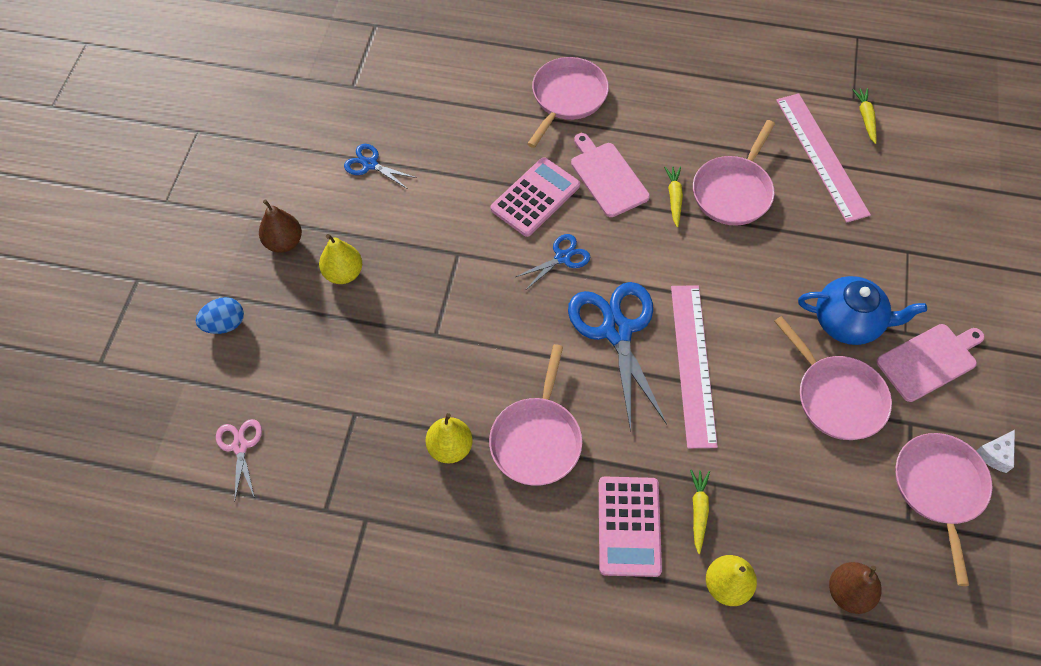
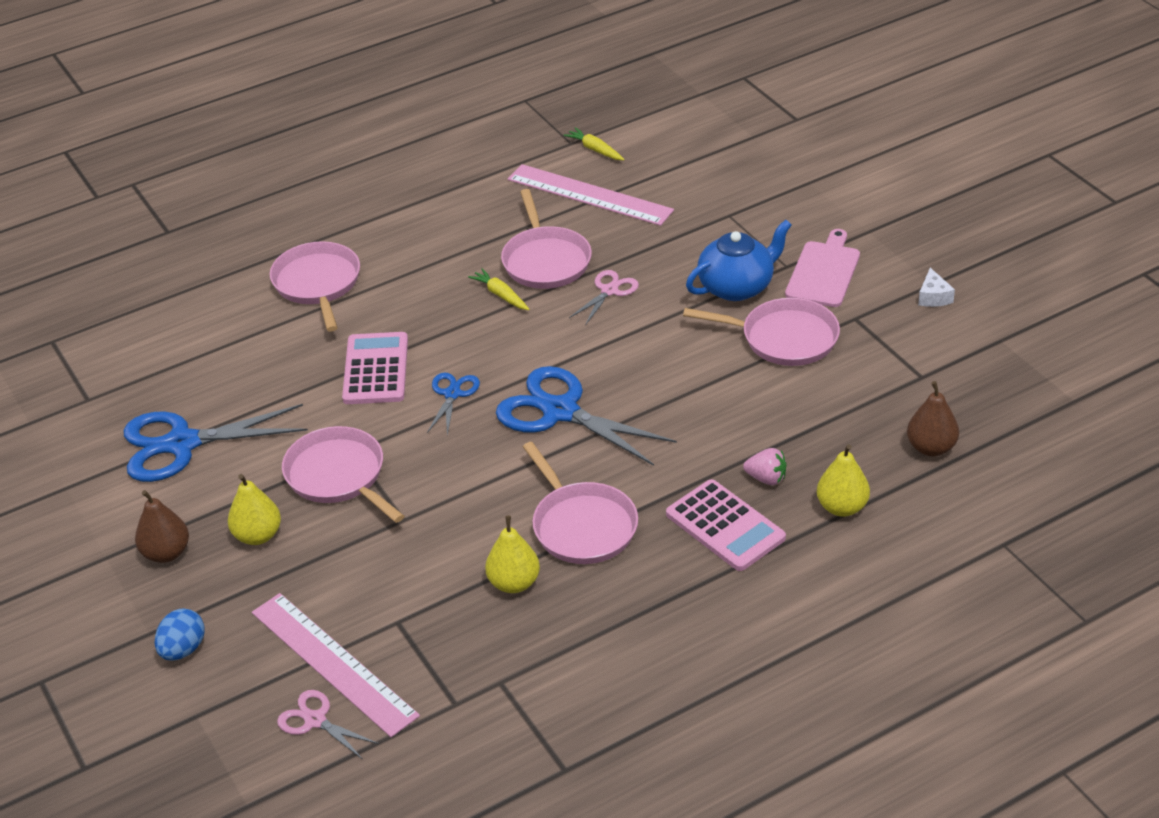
camera: 40 degrees left, 20 degrees down
(370, 164) = (182, 444): blue scissors -> blue scissors, size x1.99
(607, 177) = (424, 316): pink cutting board -> none
(692, 364) = (649, 391): pink ruler -> pink ruler (333, 663)
(698, 511) = (766, 478): yellow carrot -> pink strawberry
(752, 253) = (609, 291): none -> pink scissors
(939, 488) = (919, 343): pink pan -> pink pan (338, 476)

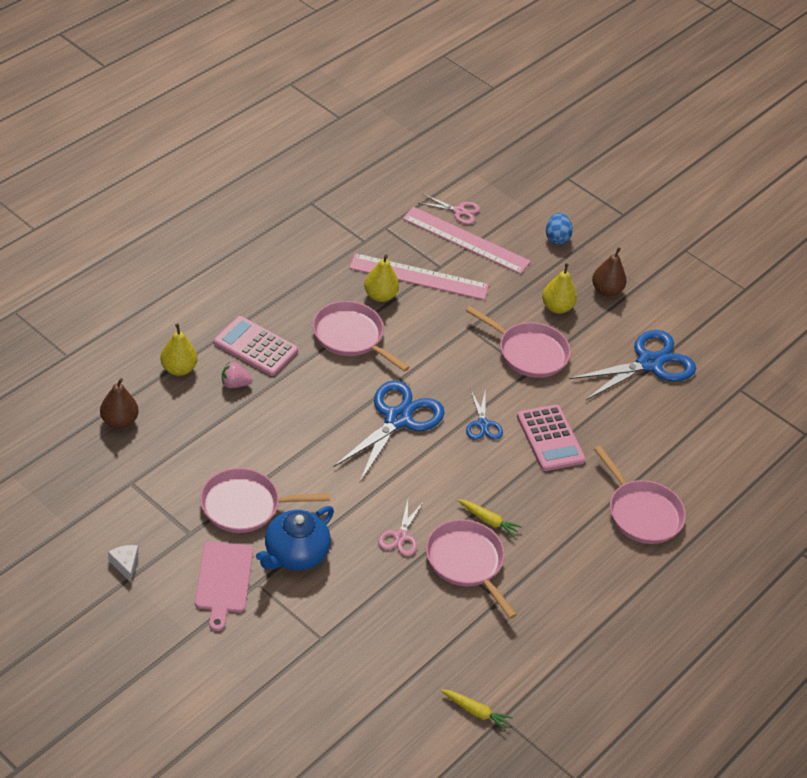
camera: 155 degrees right, 5 degrees up
(560, 411) = (398, 419): blue scissors -> blue scissors turned 75 degrees counterclockwise
(589, 195) = (458, 648): pink ruler -> pink ruler (419, 277)

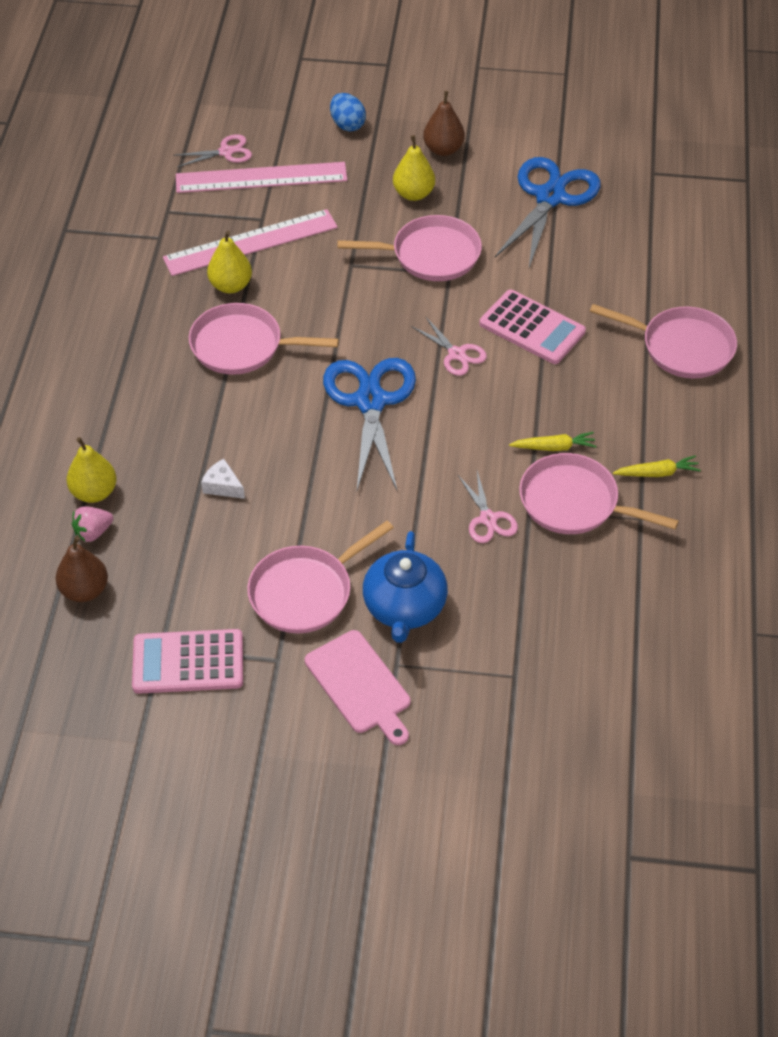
camera: 30 degrees left, 5 degrees up
(125, 564) = (242, 740): white cheese -> white cheese (222, 486)
(235, 384) = (170, 470): pink strawberry -> pink strawberry (93, 532)
(255, 347) = (154, 417): pink calculator -> pink calculator (188, 662)
(475, 712) = (724, 645): yellow carrot -> yellow carrot (657, 473)
(483, 424) = (456, 354): blue scissors -> pink scissors

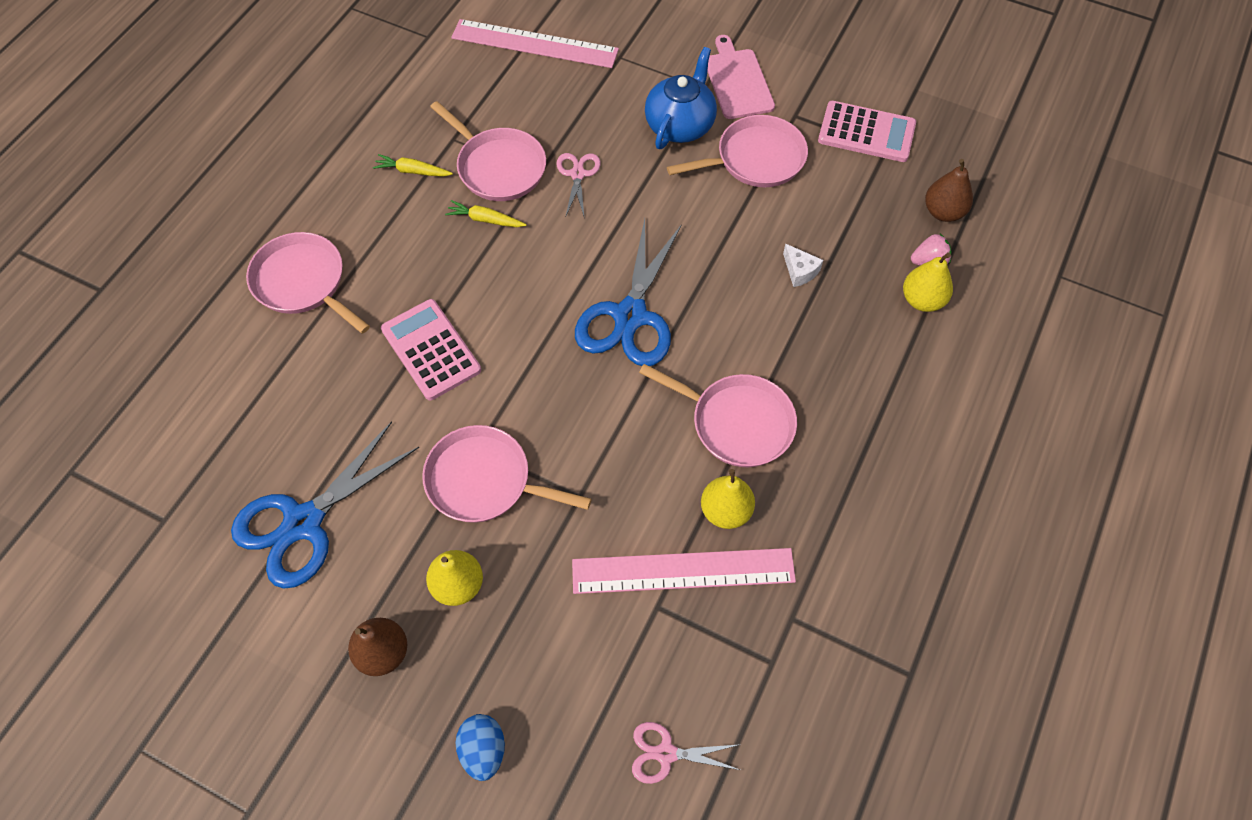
camera: 160 degrees left, 10 degrees up
(261, 177) = (634, 683): pink ruler -> pink ruler (534, 44)
(456, 354) = (522, 343): pink scissors -> none

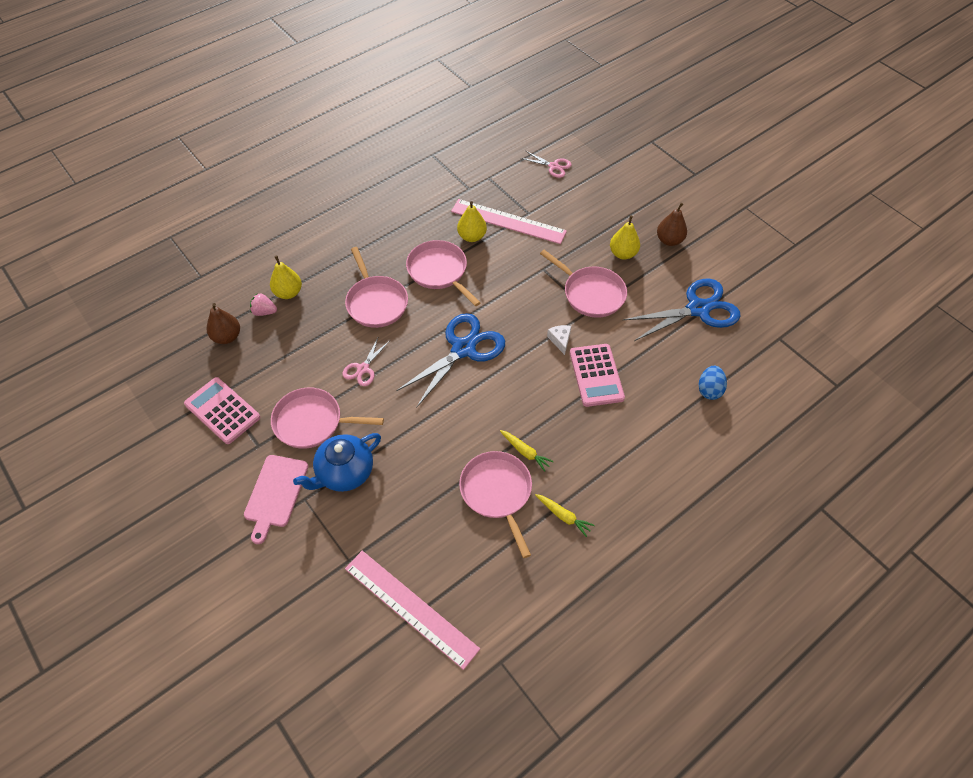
camera: 155 degrees left, 5 degrees down
(302, 282) = (670, 455): pink pan -> pink pan (376, 302)
(483, 750) = (633, 192): blue egg -> blue egg (709, 390)
(577, 174) = (442, 462): pink scissors -> pink scissors (363, 369)
(800, 271) = (343, 336): white cheese -> white cheese (560, 340)

